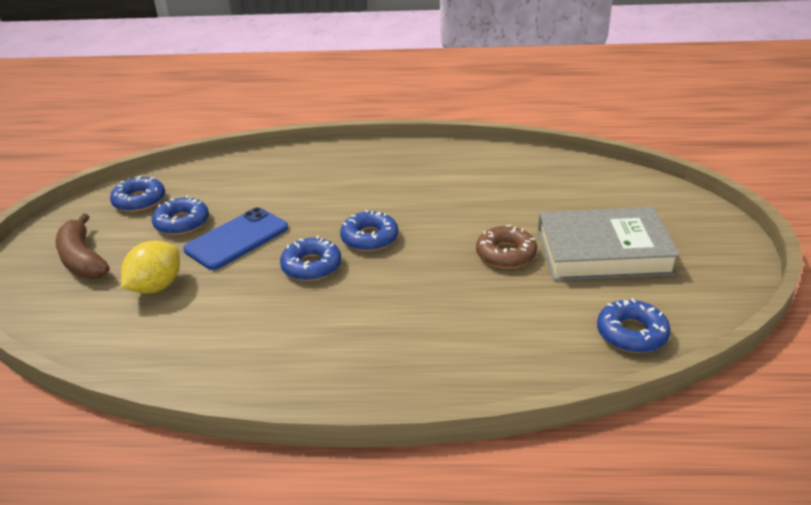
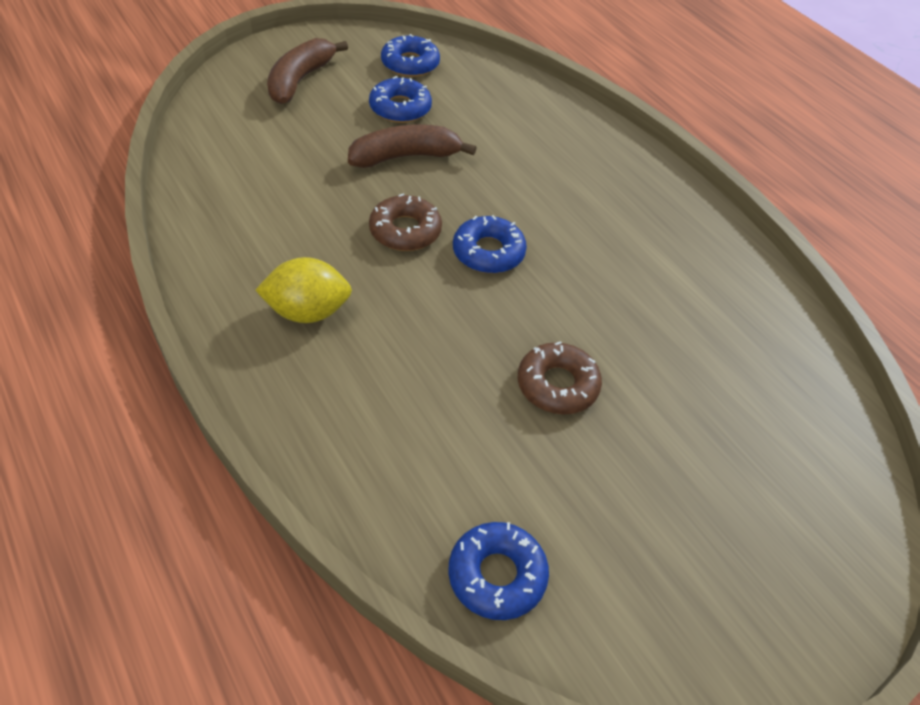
camera: 50 degrees right, 15 degrees up
(156, 287) = (296, 144): yellow lemon -> yellow lemon (307, 312)
(237, 239) = (405, 157): blue phone -> brown banana
(311, 266) = (405, 231): blue donut -> brown donut
(603, 252) = (645, 486): grey book -> none

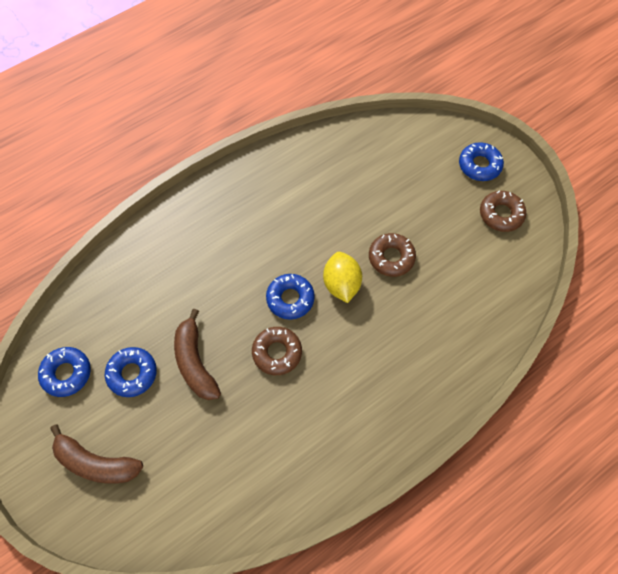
camera: 90 degrees left, 15 degrees up
(307, 312) = (361, 403): yellow lemon -> yellow lemon (341, 284)
(497, 575) = (510, 283): blue donut -> blue donut (479, 165)
(662, 593) = (501, 214): none -> brown donut

